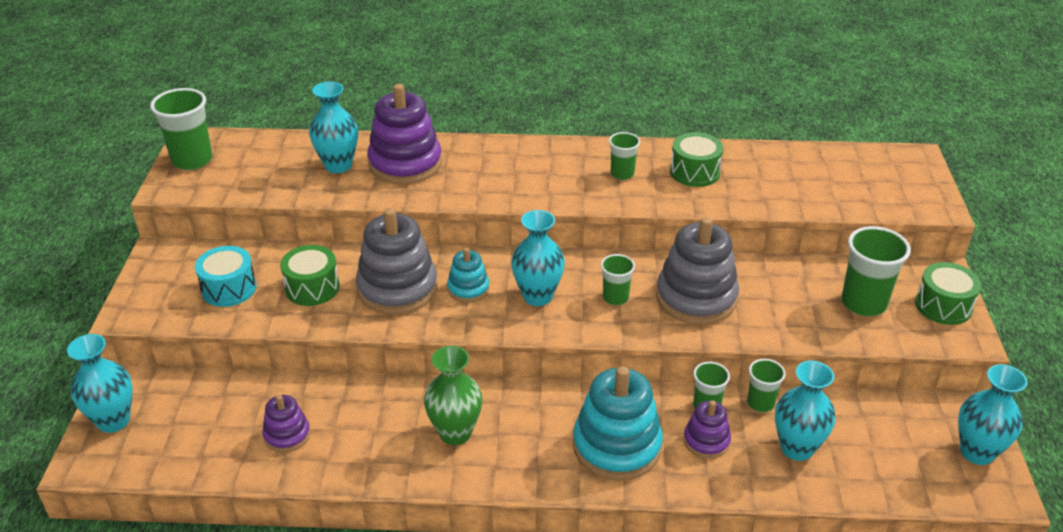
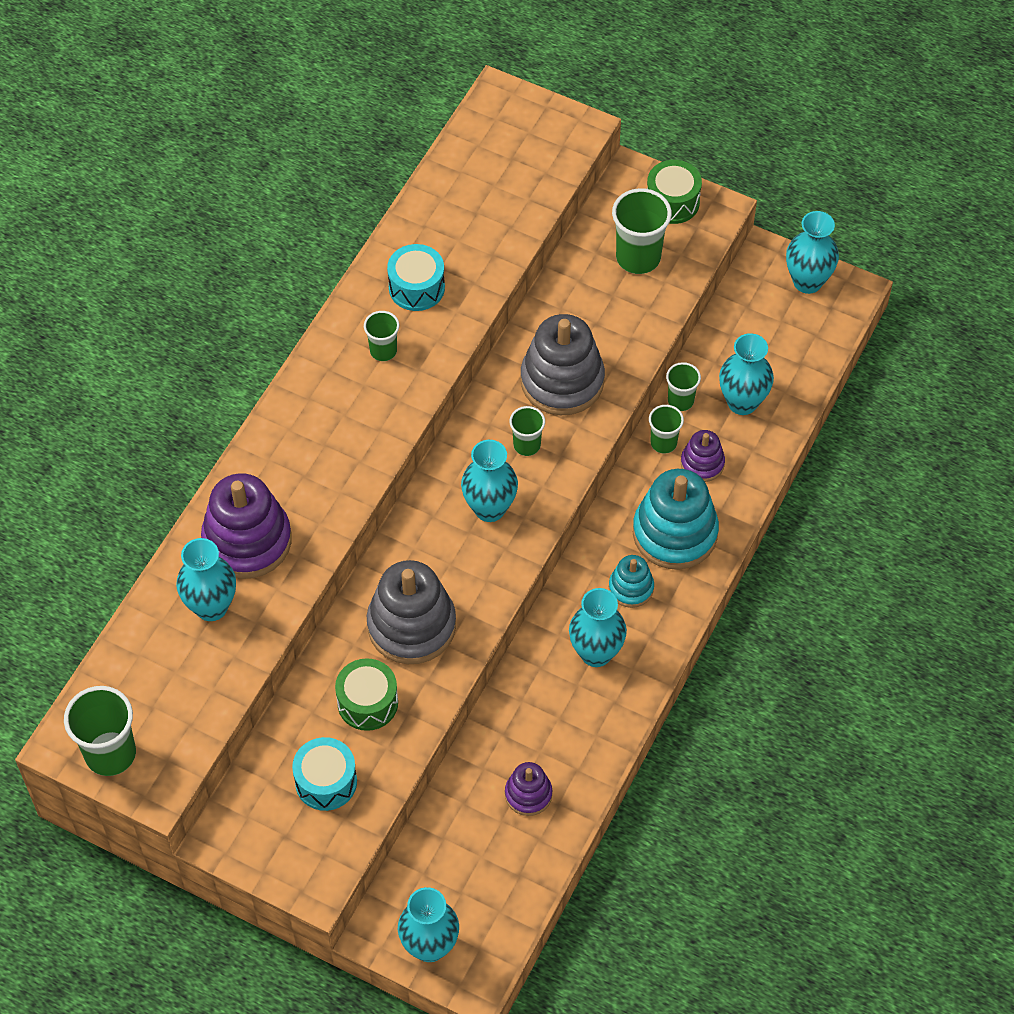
camera: 65 degrees left, 20 degrees up
(455, 433) = (596, 653): green vase -> turquoise vase
(468, 289) = (446, 563): turquoise stacking toy -> turquoise stacking toy (631, 588)
(694, 172) = (416, 287): green drum -> turquoise drum

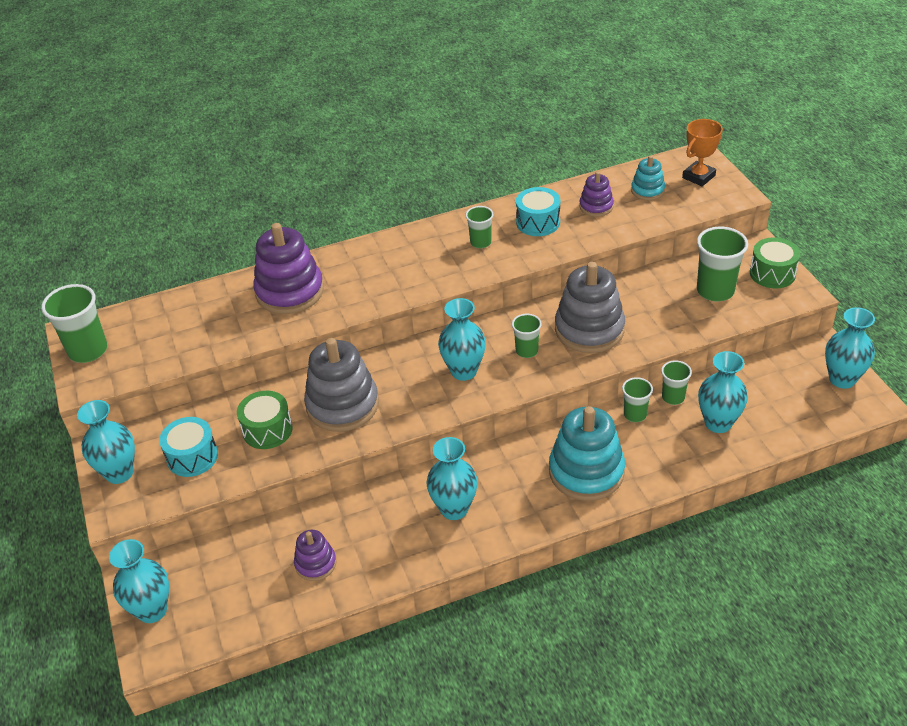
camera: 45 degrees right, 15 degrees down
(211, 607) = (230, 312): turquoise vase -> turquoise vase (119, 473)
(523, 126) = (698, 177): none -> orange trophy
(631, 588) = (520, 485): turquoise stacking toy -> turquoise stacking toy (647, 190)
(702, 463) = (650, 442): purple stacking toy -> purple stacking toy (596, 206)

